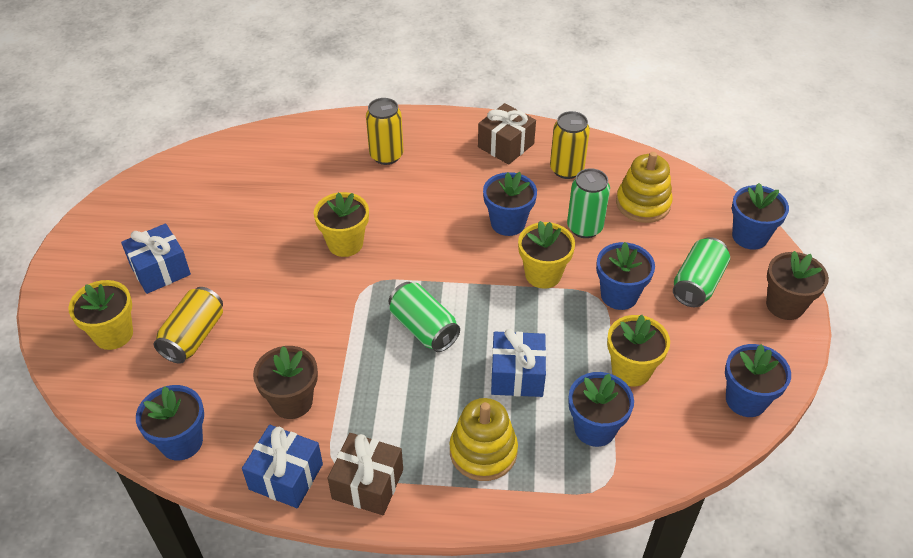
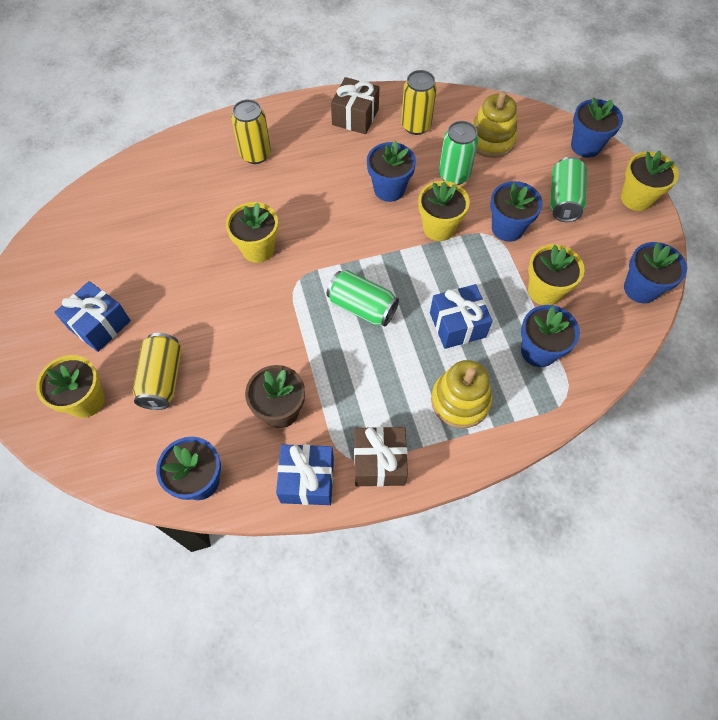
camera: 20 degrees left, 15 degrees up
(785, 305) = (636, 198): brown flower pot -> yellow flower pot

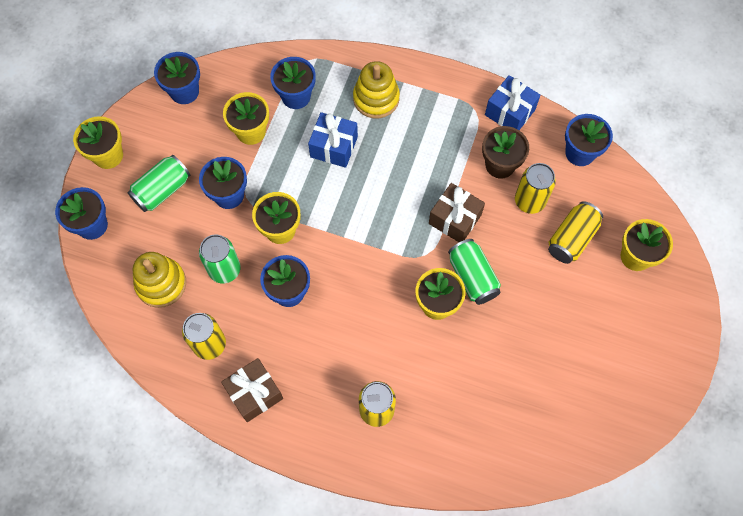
camera: 145 degrees left, 5 degrees up
(99, 325) = (601, 315): blue gift -> none
(226, 391) = (529, 201): none -> yellow can
(362, 307) = (391, 202): green can -> green can (472, 277)
(379, 462) = (457, 95): brown gift -> brown gift (455, 219)

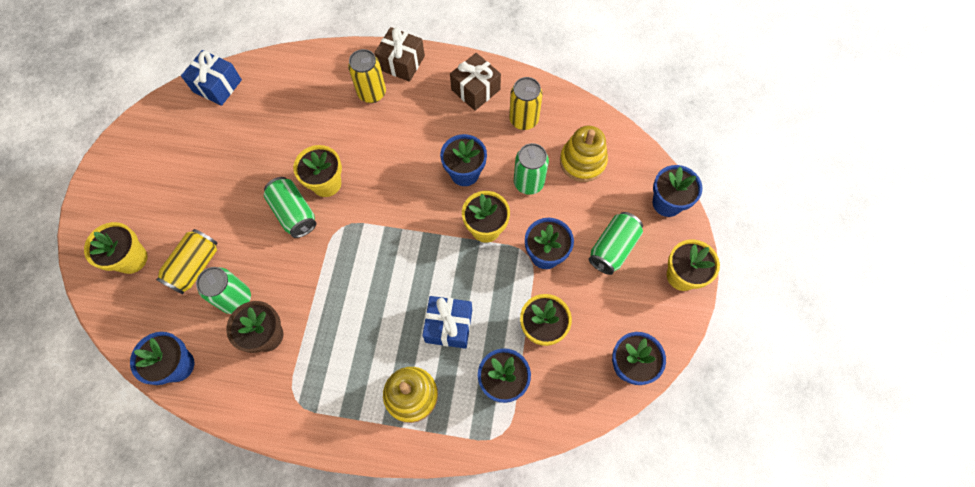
camera: 170 degrees right, 0 degrees up
(455, 219) = (313, 267): brown gift -> brown gift (401, 63)
(510, 112) = (255, 404): blue gift -> blue gift (217, 86)
(529, 201) = (236, 299): yellow can -> green can

